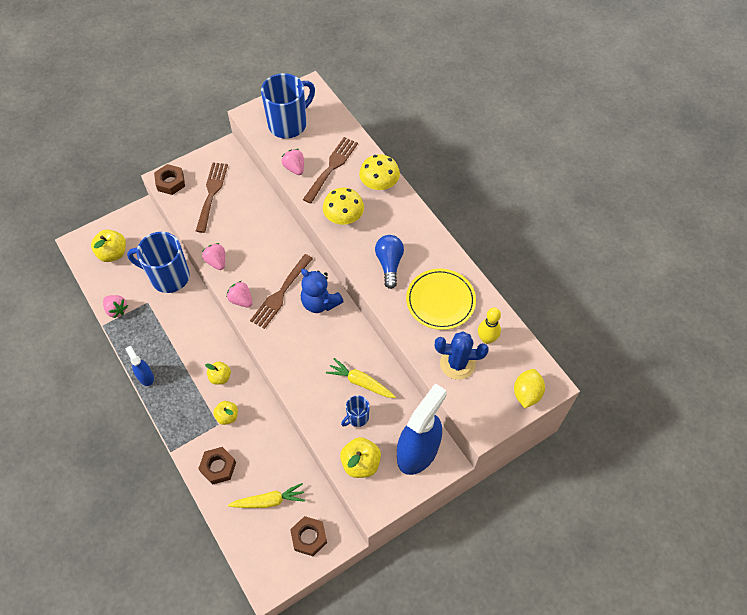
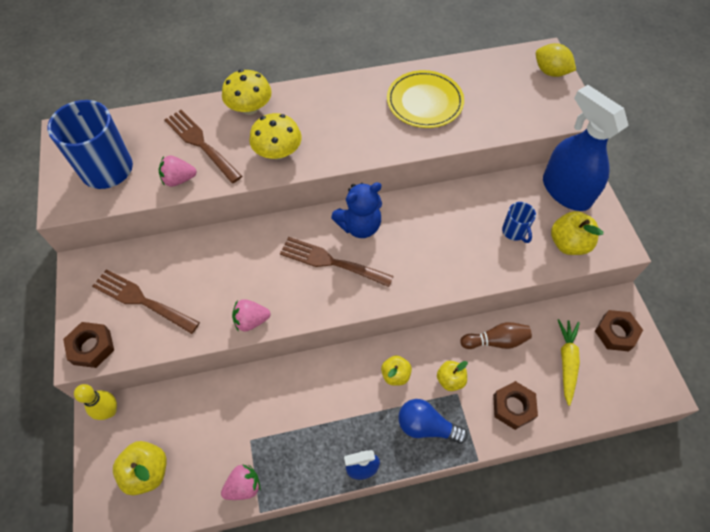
camera: 70 degrees left, 0 degrees up
(168, 277) = (223, 403): blue mug -> none
(241, 300) = (321, 306): pink strawberry -> none
(271, 442) = (496, 341): none -> brown bowling pin
(280, 294) = (331, 262): brown fork -> brown fork turned 150 degrees clockwise
(360, 382) = (473, 216): yellow carrot -> none
(389, 264) = (361, 130): blue light bulb -> blue light bulb (426, 426)
(457, 363) = (502, 111): blue cactus -> none
(487, 339) = (482, 81): yellow bowling pin -> yellow bowling pin (109, 411)

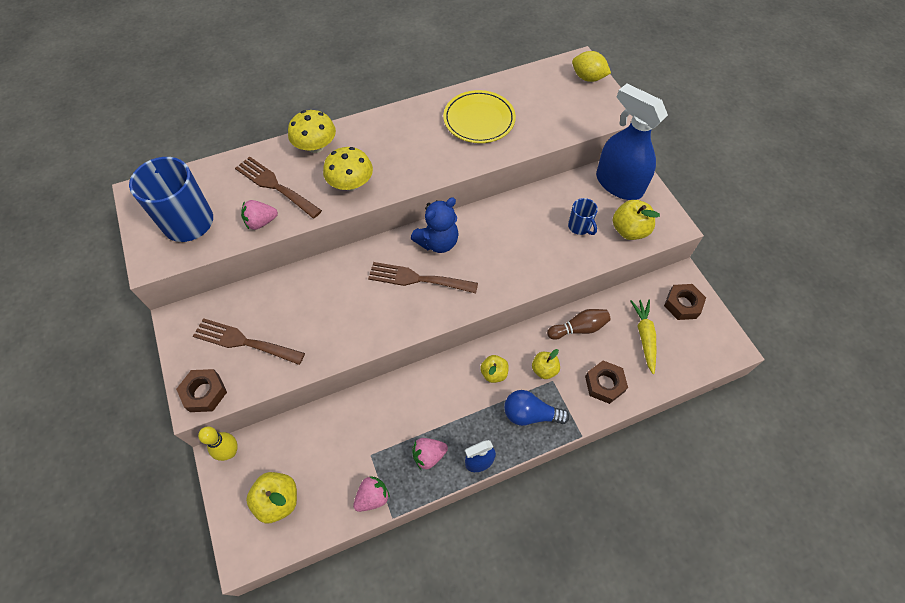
camera: 10 degrees left, 0 degrees up
(251, 320) = (353, 344): pink strawberry -> pink strawberry (428, 455)

